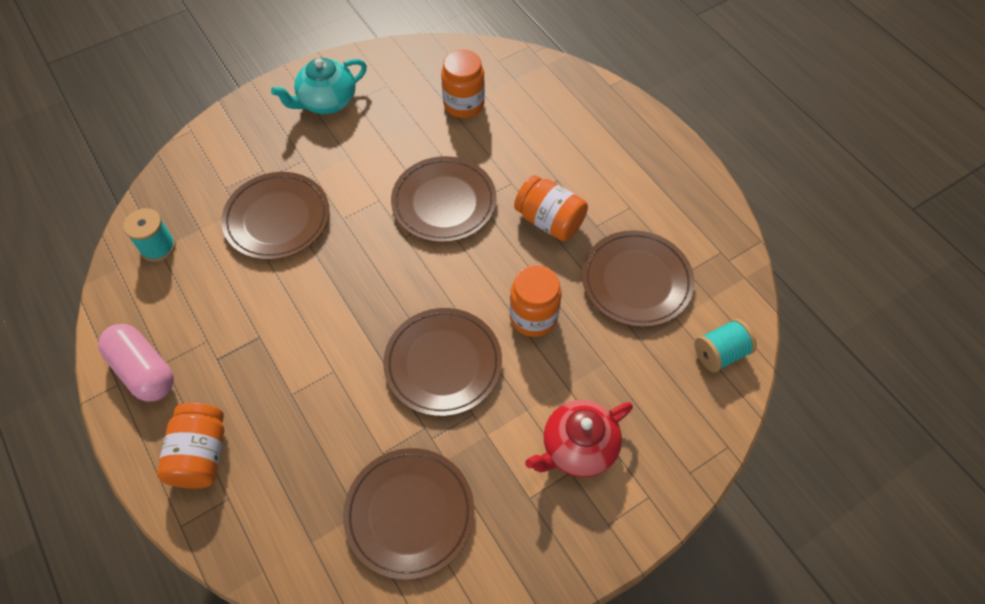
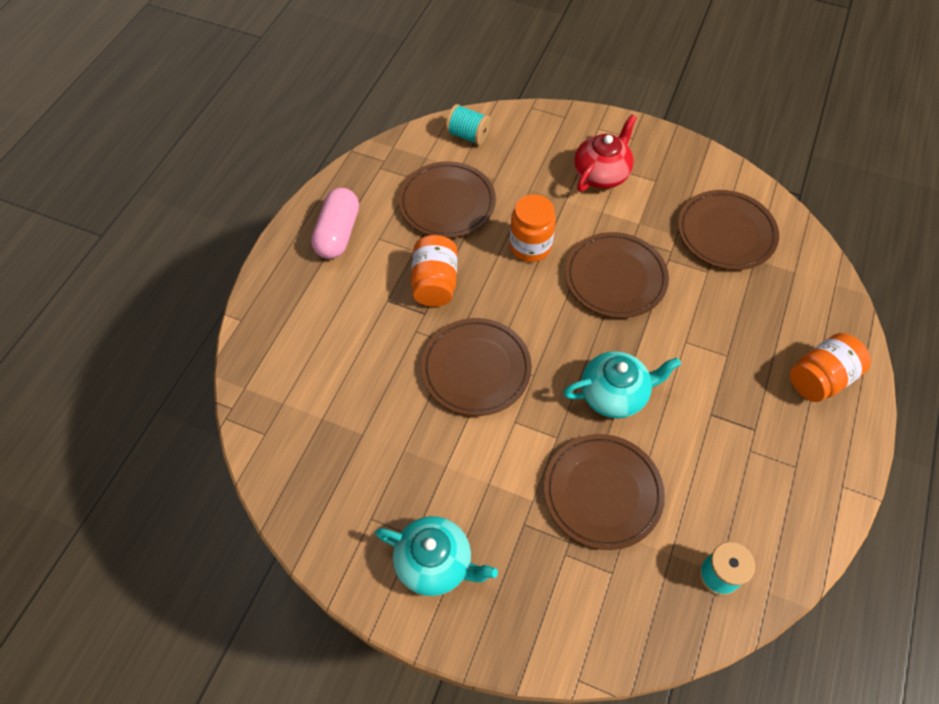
camera: 125 degrees left, 0 degrees up
(143, 370) = (815, 476): pink capsule -> pink capsule (338, 233)
(339, 280) = (614, 394): none -> turquoise teapot
(464, 104) = (348, 427): orange jar -> none
(577, 448) = (601, 174): red teapot -> red teapot turned 75 degrees counterclockwise

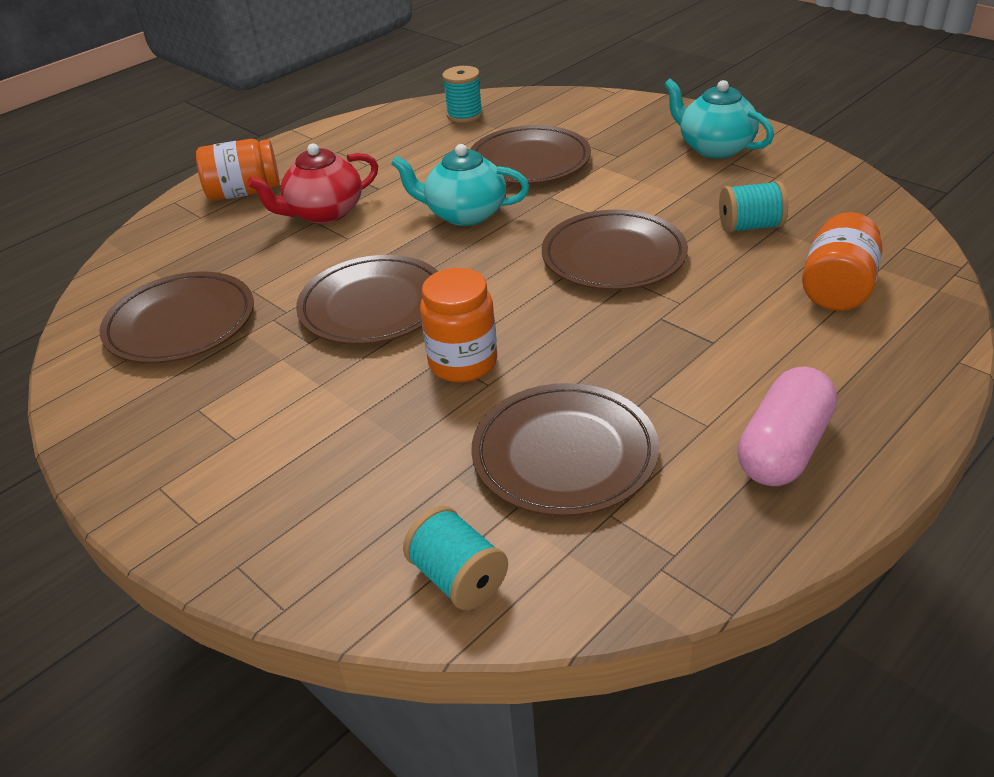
camera: 155 degrees left, 20 degrees down
(382, 432) = (750, 226): none -> turquoise spool
(435, 283) = (633, 347): orange jar -> orange jar (837, 288)
(601, 174) = (269, 439): red teapot -> red teapot (324, 213)

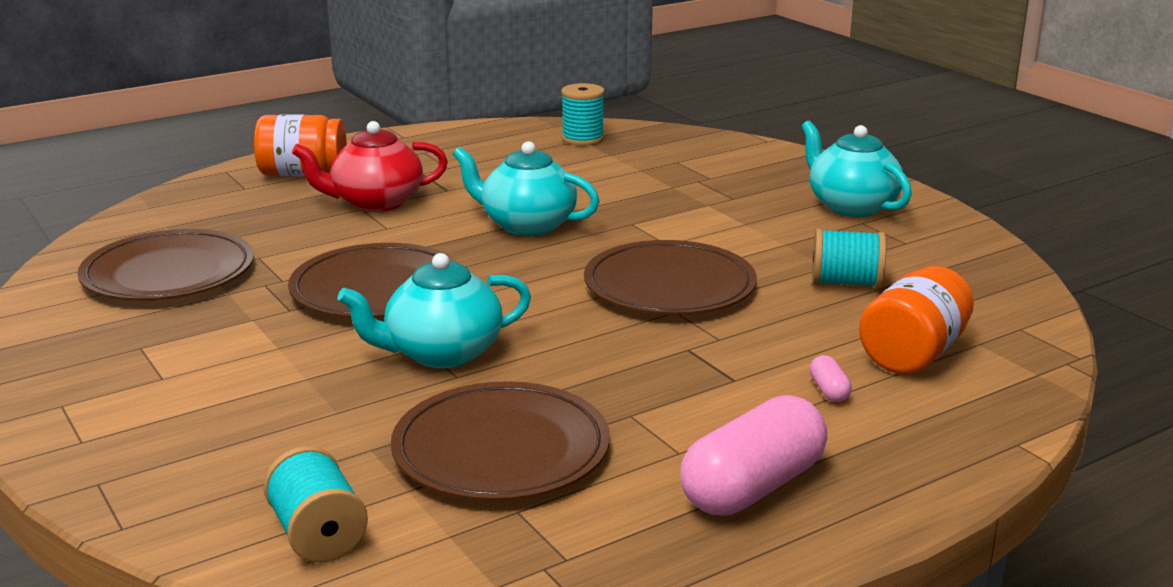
camera: 10 degrees right, 15 degrees down
(463, 363) = (441, 353): orange jar -> turquoise teapot
(529, 161) = (629, 189): brown plate -> none
(792, 338) = (829, 390): none -> pink capsule

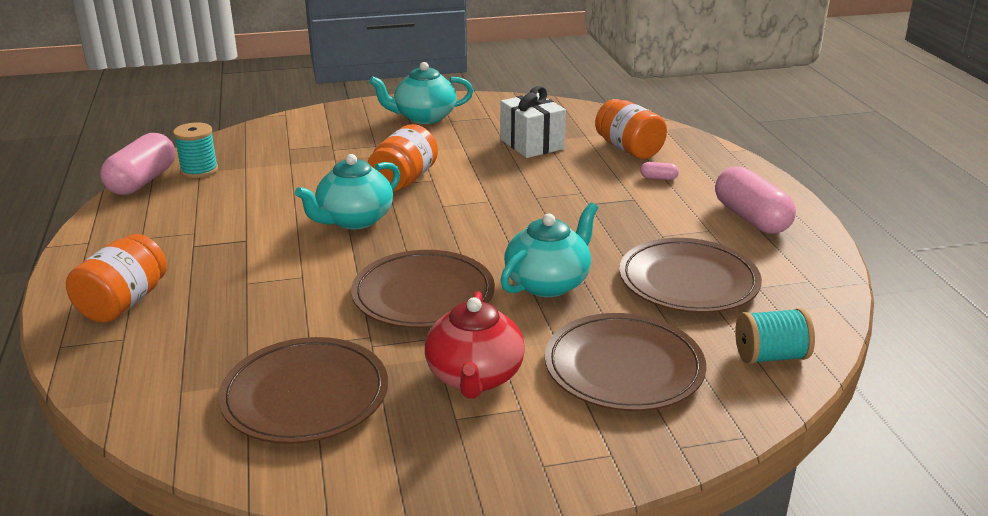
camera: 70 degrees left, 5 degrees up
(375, 202) = (240, 275): red teapot -> red teapot (474, 377)
(441, 353) = (548, 283): turquoise teapot -> turquoise teapot turned 135 degrees counterclockwise
(538, 125) = (142, 181): none -> pink capsule
(651, 229) = (404, 180): none -> orange jar
(669, 286) = (499, 192): brown plate -> brown plate (624, 368)
(845, 283) = (532, 144): turquoise spool -> white gift

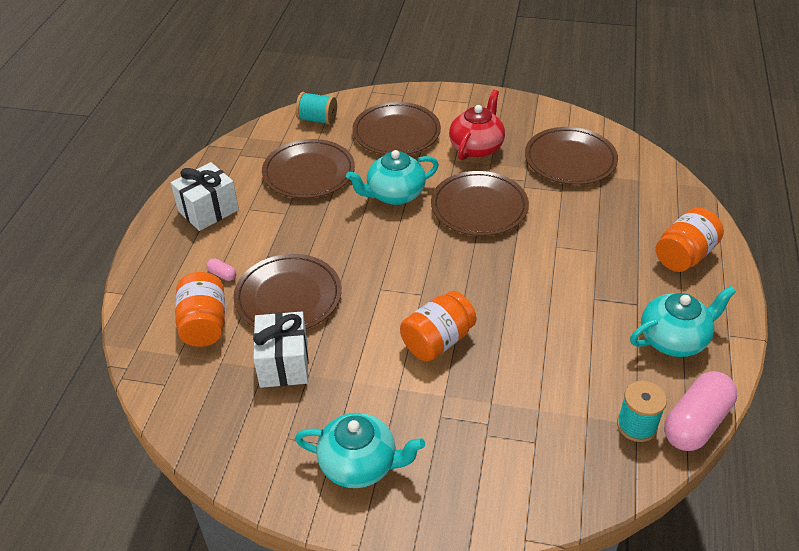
camera: 155 degrees left, 15 degrees up
(354, 220) = (501, 297): turquoise teapot -> turquoise teapot (674, 339)
(575, 177) = (288, 297): none -> brown plate
(751, 218) = (208, 210): pink capsule -> white gift

